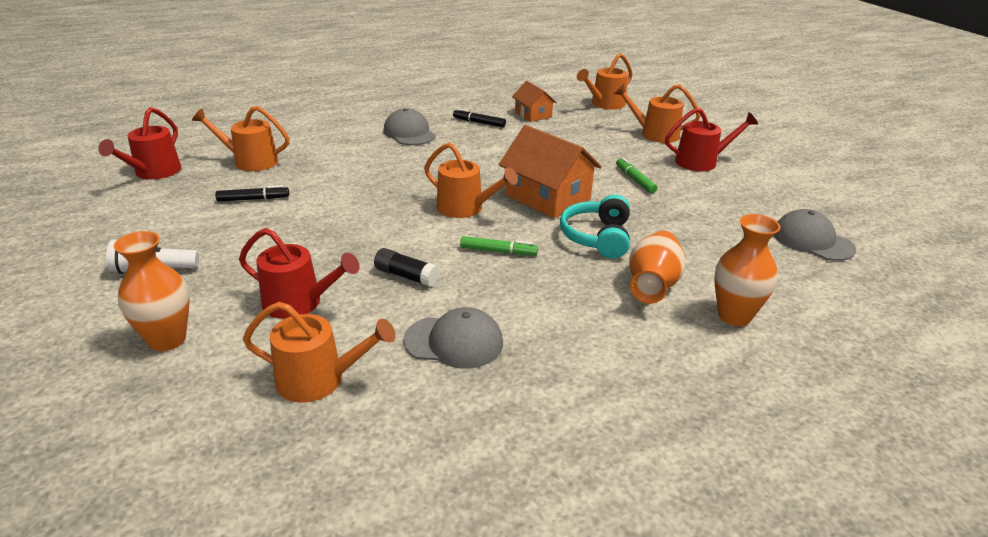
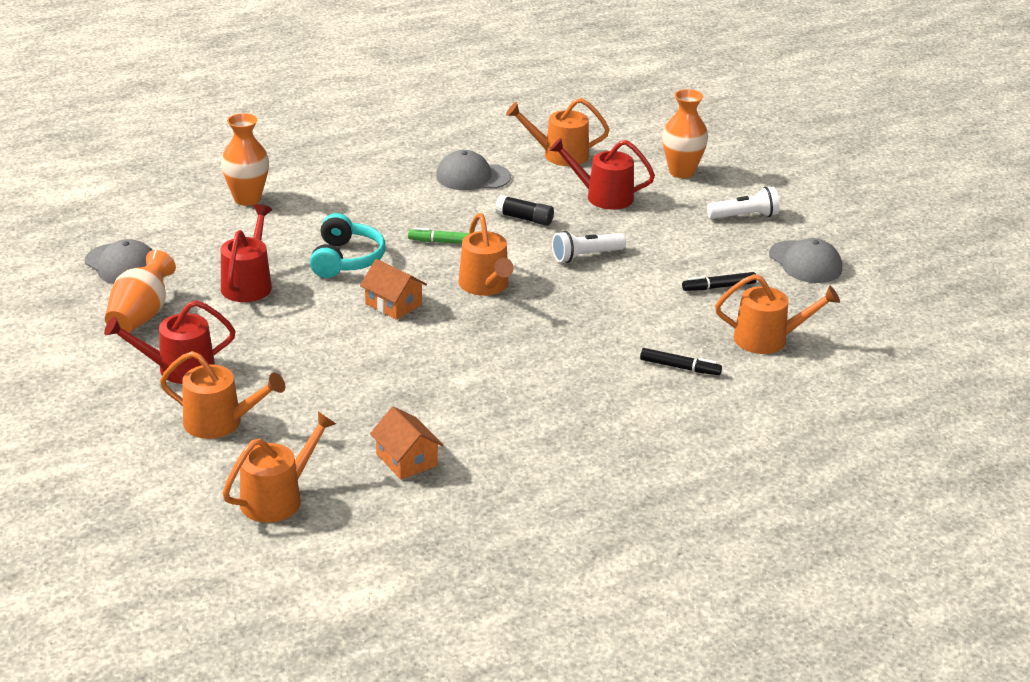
camera: 175 degrees right, 0 degrees up
(154, 172) = (863, 317): red watering can -> red watering can (248, 284)
(359, 231) = (586, 256): none -> white flashlight
(409, 133) = (590, 403): grey cap -> grey cap (805, 262)
(465, 208) = (485, 286): orange watering can -> orange watering can turned 135 degrees counterclockwise
(479, 123) = (492, 433): black marker -> black marker (680, 367)
(547, 197) = (393, 304): orange house -> orange house, size x0.57
(635, 180) = (282, 334): green marker -> none
(652, 285) = (306, 219): orange vase -> orange vase (141, 315)

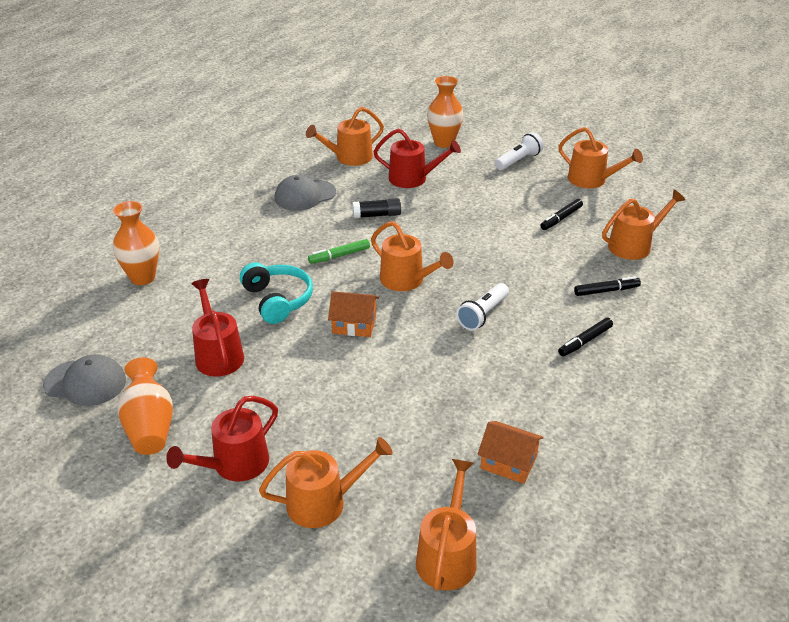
camera: 30 degrees left, 5 degrees up
(586, 256) = (450, 229): white flashlight -> white flashlight (483, 314)
(599, 400) = (585, 341): none -> black marker
(603, 196) = (413, 178): red watering can -> red watering can turned 150 degrees counterclockwise
(805, 262) = (591, 180): grey cap -> orange watering can

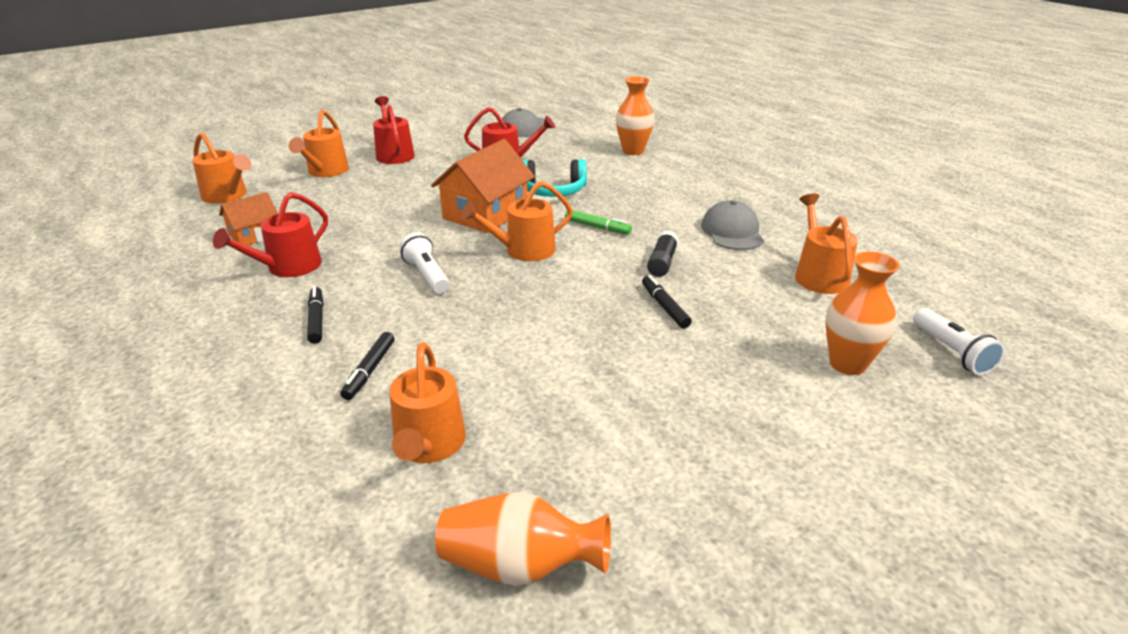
camera: 115 degrees right, 5 degrees down
(149, 426) = (460, 138): orange vase -> orange vase (519, 565)
(339, 256) = (597, 227): green marker -> green marker turned 120 degrees clockwise
(354, 324) = (485, 213): orange house -> orange house, size x1.75
(413, 178) = (739, 307): red watering can -> red watering can (288, 267)
(518, 160) = (757, 423): white flashlight -> white flashlight (952, 352)
(561, 218) = (554, 400): black marker -> black marker (664, 307)
(591, 180) = (647, 489): orange watering can -> none

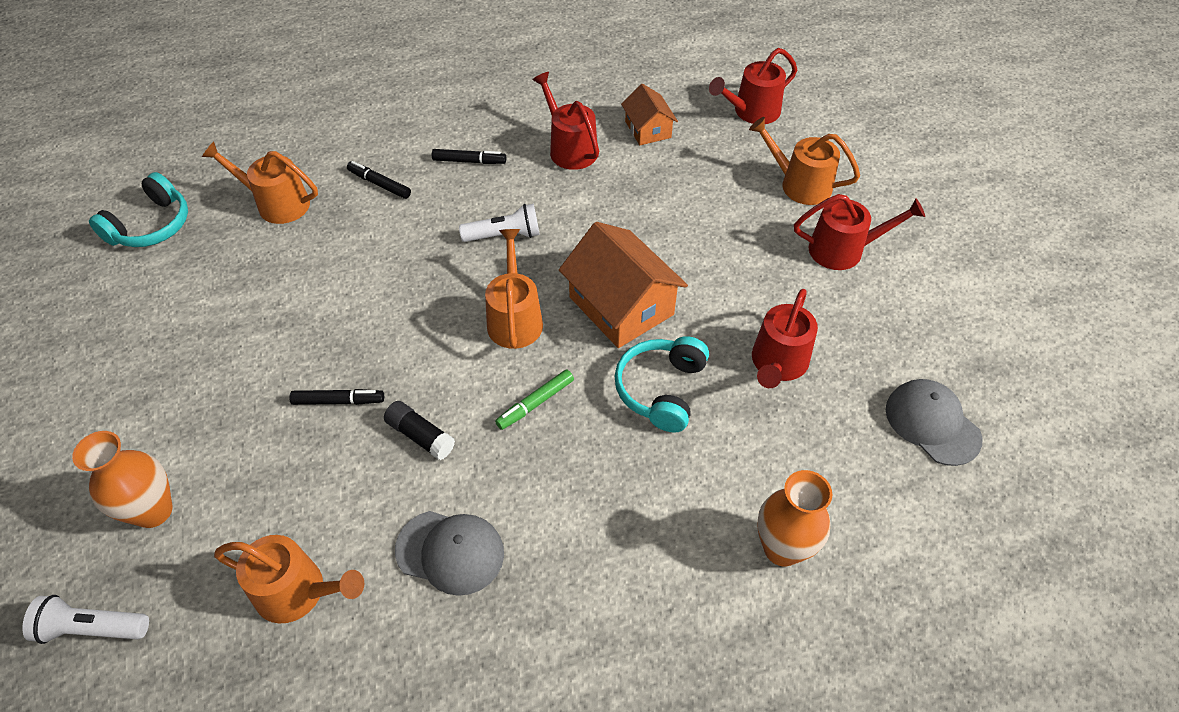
camera: 110 degrees right, 20 degrees up
(227, 196) = (752, 112): orange watering can -> red watering can
(519, 565) = (151, 226): orange vase -> turquoise headphones

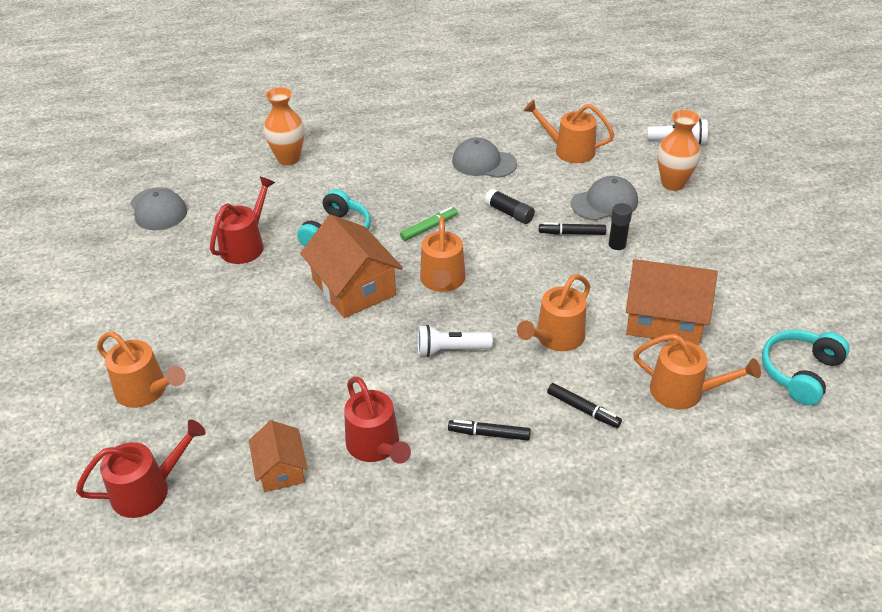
camera: 175 degrees left, 10 degrees down
(264, 279) = (664, 319): none -> orange house
(275, 463) = (604, 202): none -> grey cap
(286, 375) = (616, 250): none -> black glue stick
(390, 253) = (556, 337): none -> orange watering can
(843, 250) = (144, 325): red watering can -> none

